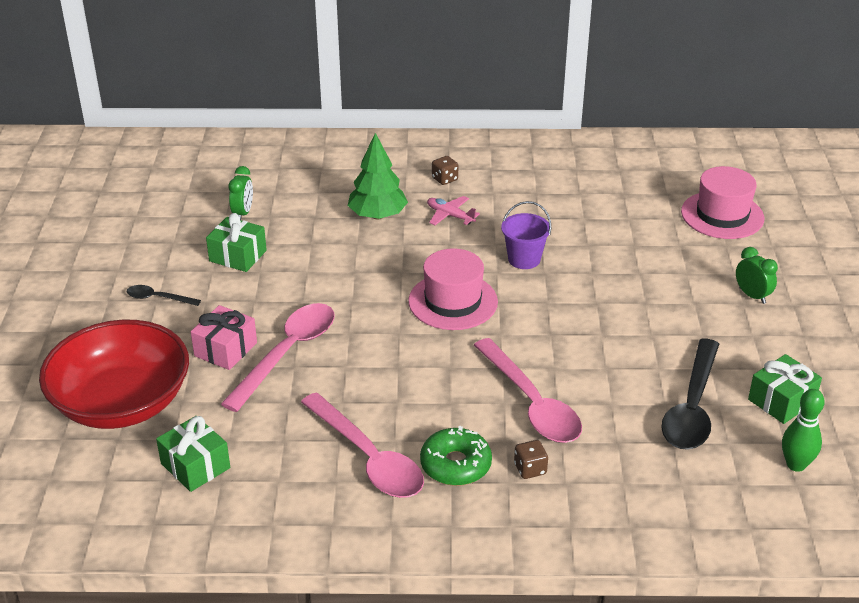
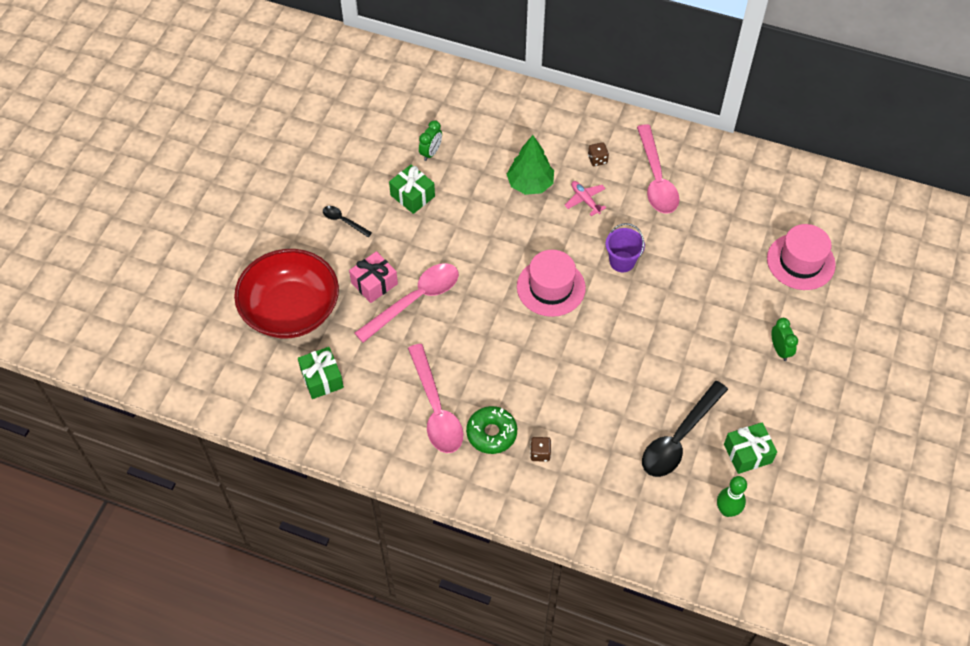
camera: 20 degrees right, 20 degrees up
(531, 403) = (566, 398): pink spoon -> pink spoon (656, 179)

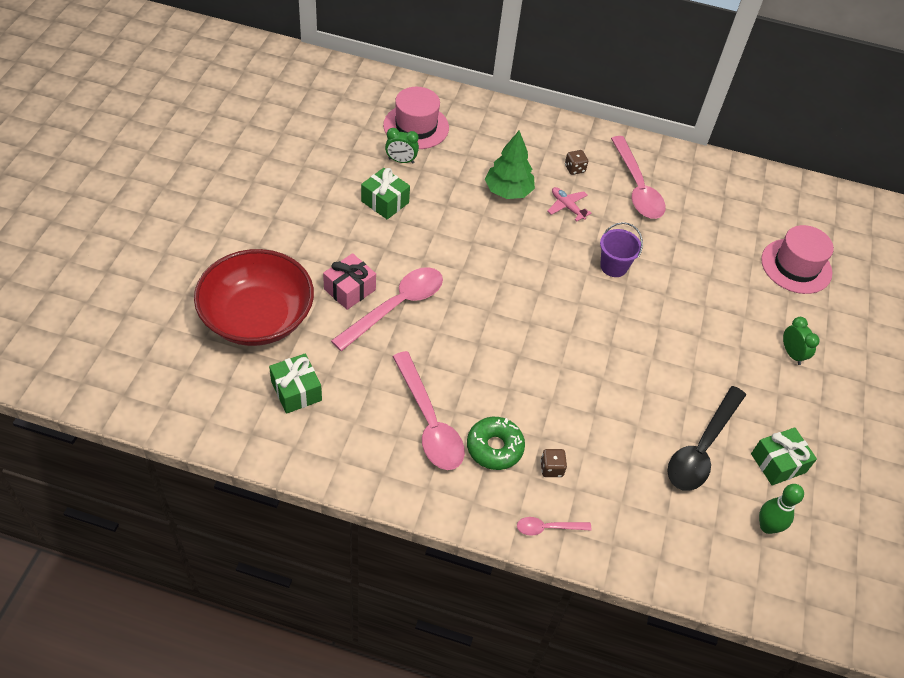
camera: 10 degrees left, 5 degrees down
(343, 221) = (311, 226): black spoon -> none
(431, 153) = (401, 161): green clock -> green clock turned 75 degrees clockwise
(530, 505) = (547, 528): none -> pink spoon
(551, 287) = (542, 292): pink hat -> pink hat (416, 126)

